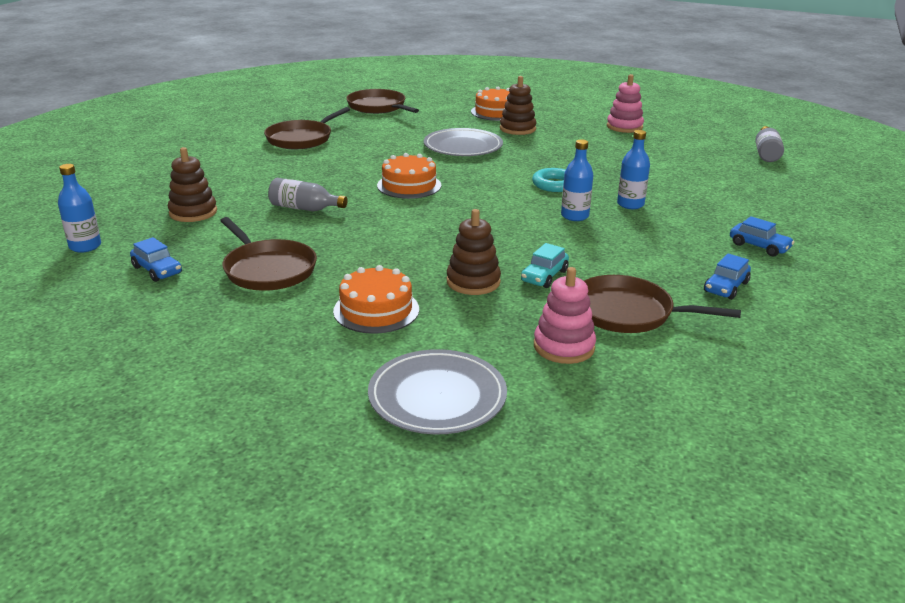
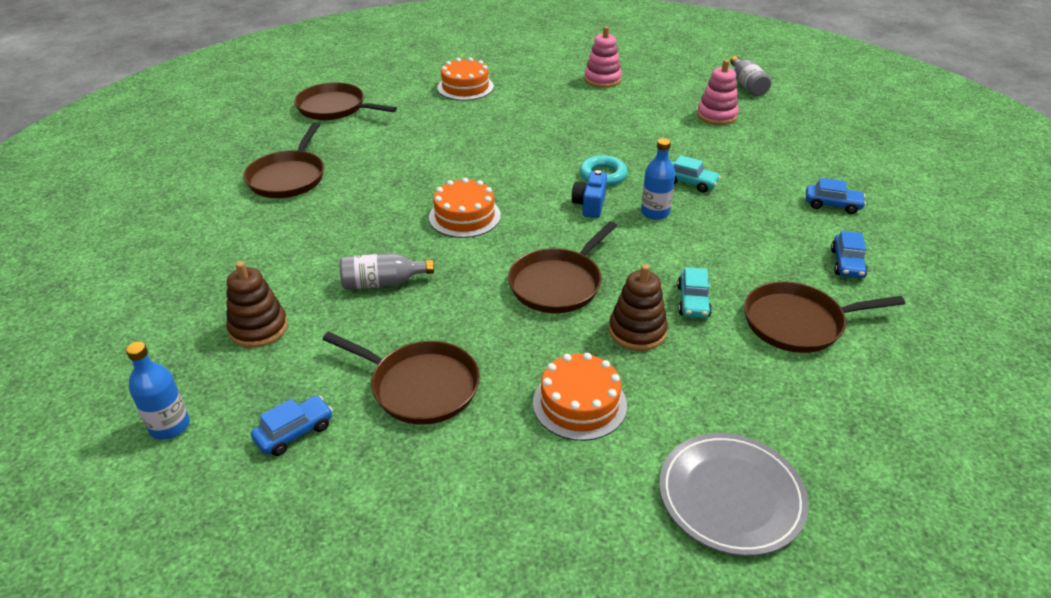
camera: 25 degrees left, 10 degrees up
(157, 270) = (294, 432): blue car -> blue car turned 60 degrees counterclockwise
(439, 239) = (558, 284): none -> brown pan
(463, 147) = (473, 145): grey plate -> none
(517, 129) = (505, 106): brown stacking toy -> none
(521, 200) = (590, 205): none -> blue camera
(564, 347) = (782, 386): pink stacking toy -> pink stacking toy (716, 115)
(630, 204) = (690, 183): blue bottle -> turquoise car

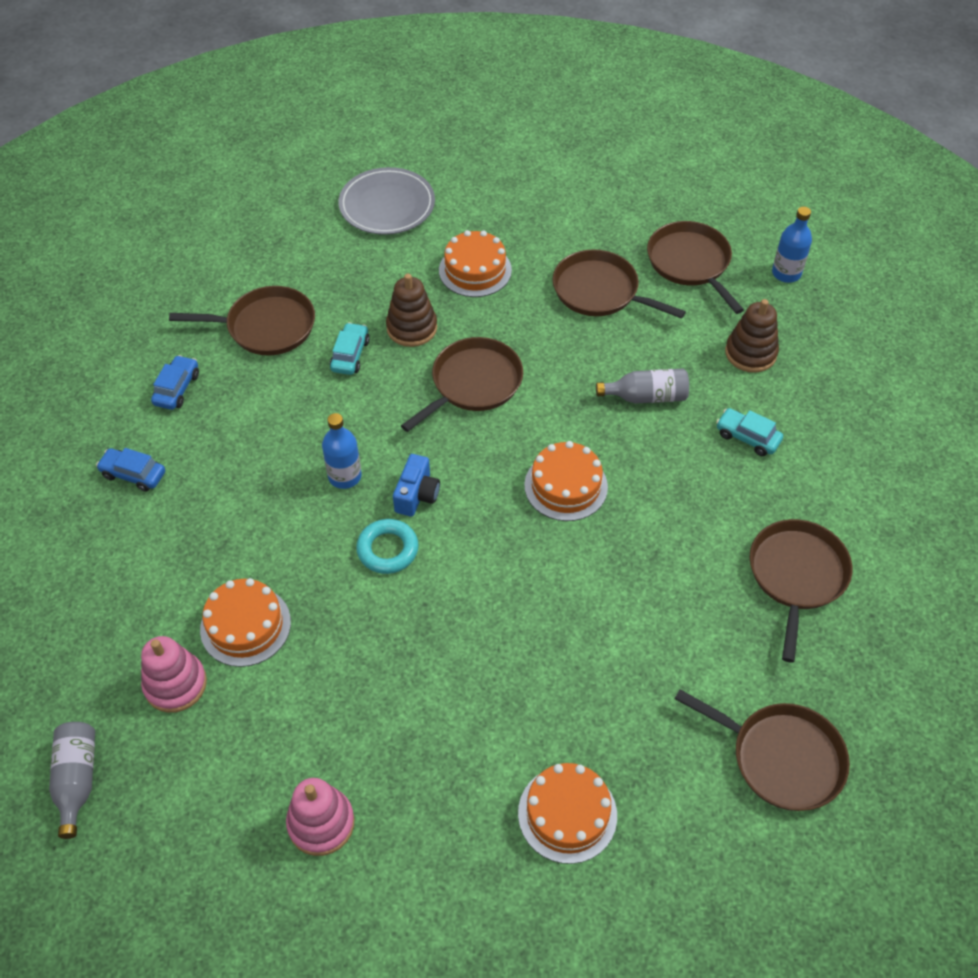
camera: 175 degrees left, 15 degrees up
(294, 432) = (690, 263): blue car -> brown pan
(687, 138) = (245, 625): none -> orange cake
(690, 183) = (282, 526): turquoise car -> turquoise car (747, 437)

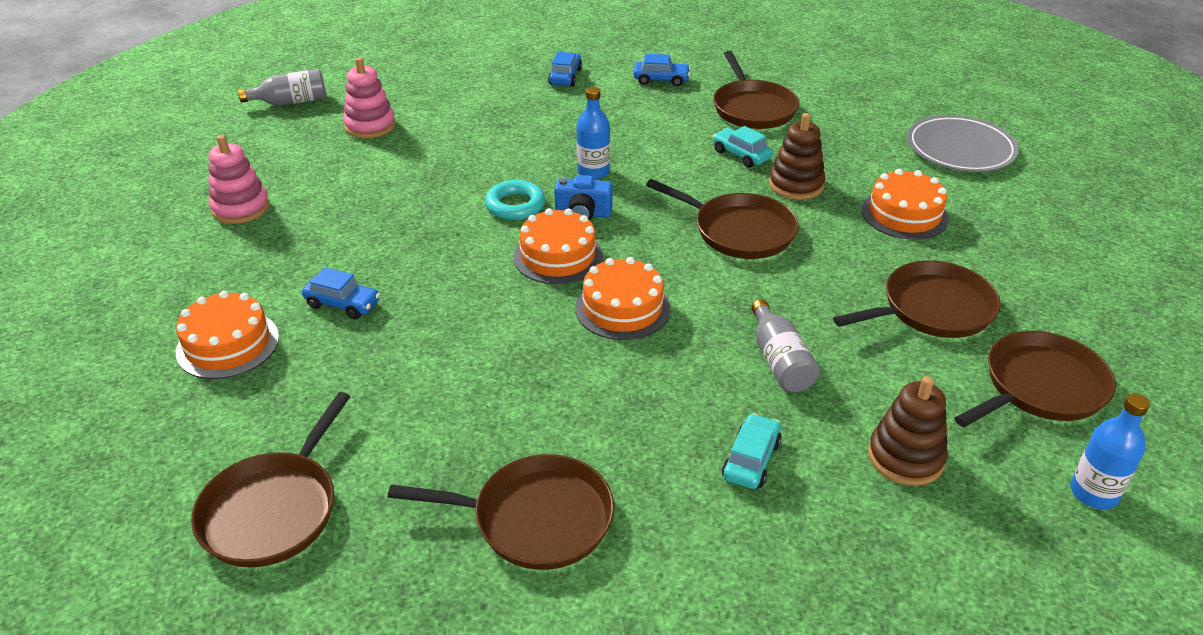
camera: 80 degrees right, 15 degrees down
(245, 625) = (426, 147): orange cake -> orange cake (558, 256)
(350, 355) = (741, 155): turquoise car -> turquoise car turned 135 degrees counterclockwise
(521, 709) = (343, 304): none -> blue car
(599, 291) = (932, 308): brown pan -> brown pan turned 45 degrees clockwise

